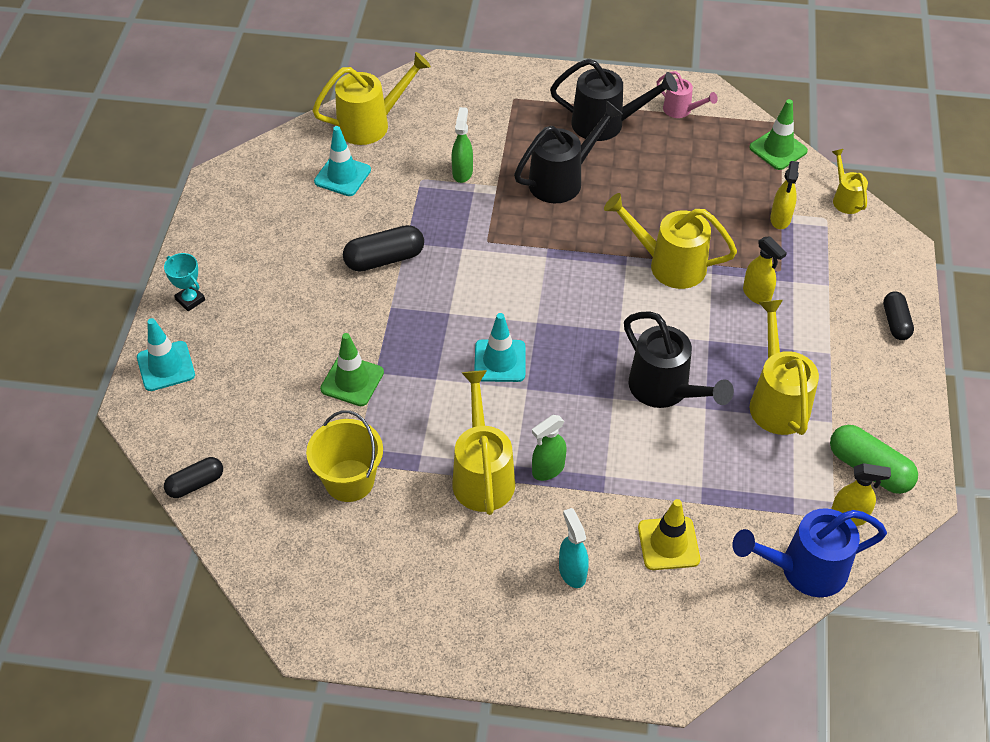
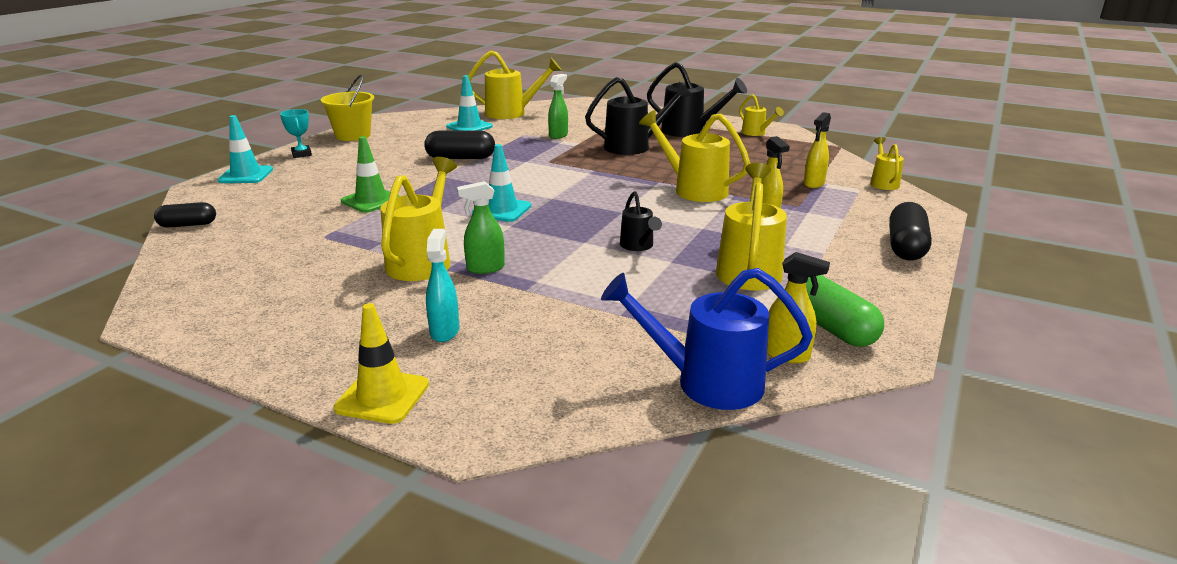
camera: 20 degrees right, 25 degrees down
(349, 480) = (306, 244): yellow bucket -> yellow bucket (353, 135)
(665, 390) = (638, 246): black watering can -> black watering can, size x0.55
(668, 543) = (563, 333): yellow traffic cone -> yellow traffic cone (382, 396)
(681, 110) = (756, 133): pink watering can -> yellow watering can
(778, 149) = (831, 156): green traffic cone -> none
(895, 322) = (905, 247): black capsule -> black capsule, size x1.53

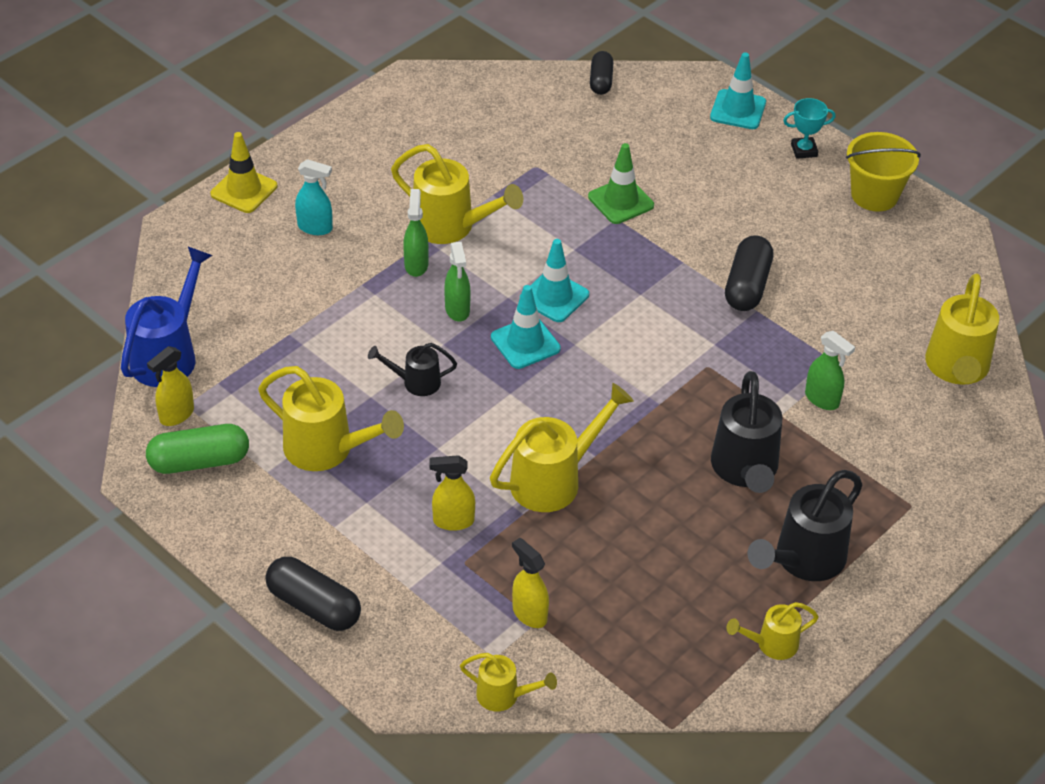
camera: 105 degrees right, 20 degrees up
(469, 127) = (890, 311): turquoise traffic cone -> turquoise traffic cone (525, 343)
(538, 242) = (457, 310): none -> green spray bottle

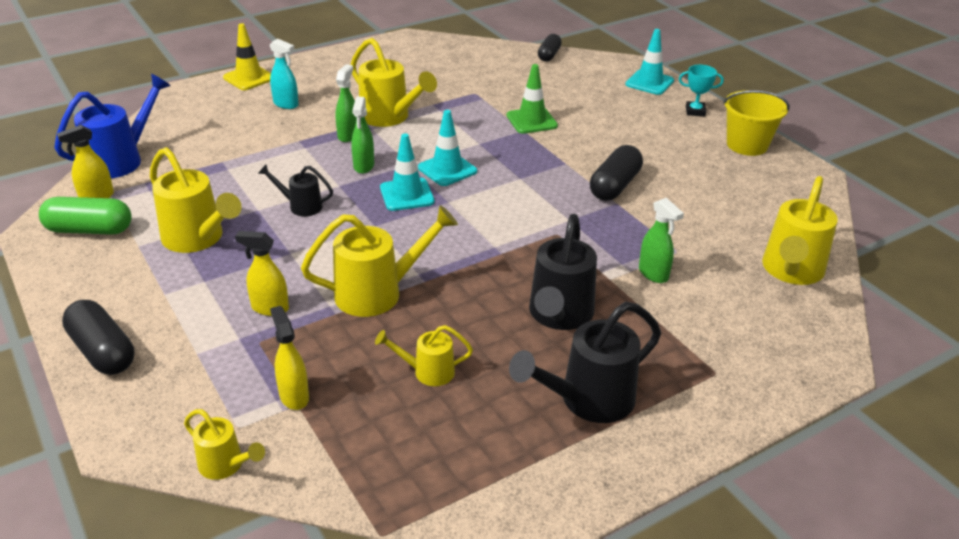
camera: 15 degrees right, 10 degrees down
(771, 644) = (524, 472): yellow watering can -> yellow watering can (428, 372)

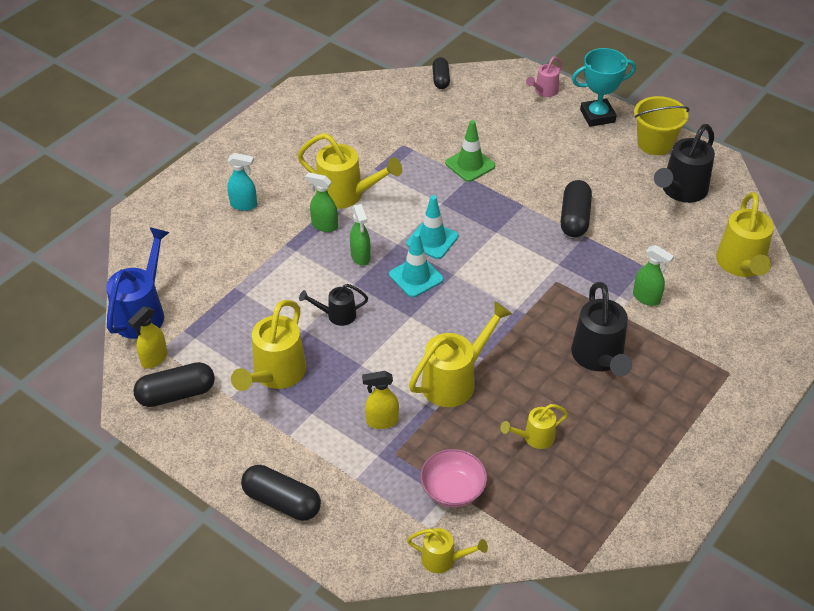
camera: 20 degrees left, 10 degrees up
(89, 230) = (176, 394): green capsule -> black capsule
(197, 239) = (275, 374): yellow watering can -> yellow watering can turned 90 degrees clockwise
(249, 78) = (186, 182): yellow traffic cone -> none
(294, 396) = (453, 490): yellow spray bottle -> pink bowl
(348, 135) = (324, 226): green spray bottle -> green spray bottle turned 60 degrees counterclockwise
(588, 400) = (656, 424): black watering can -> black watering can (681, 191)
(649, 82) = (544, 91): turquoise traffic cone -> pink watering can
(695, 111) = (597, 116): turquoise trophy -> turquoise trophy, size x1.69

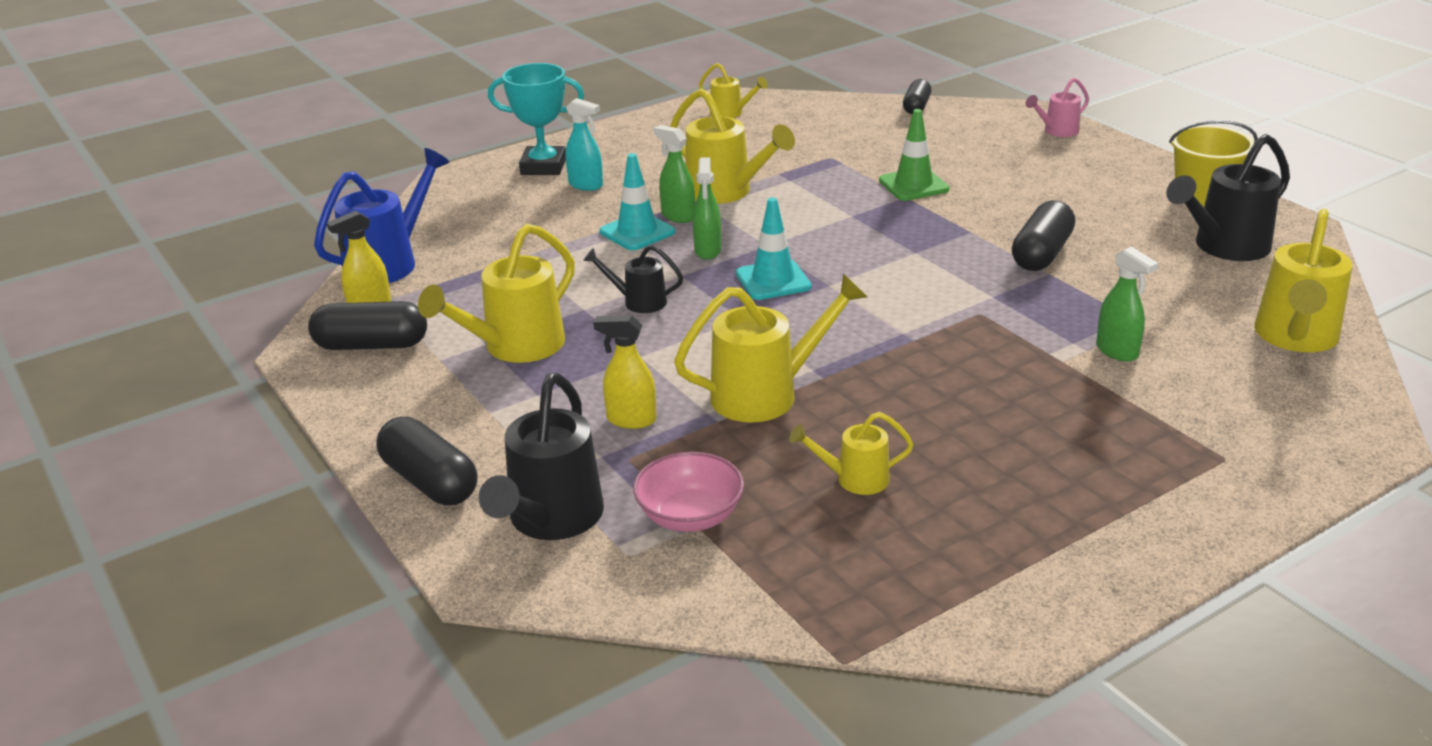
camera: 20 degrees right, 15 degrees down
(432, 240) = (818, 248): turquoise traffic cone -> turquoise traffic cone (637, 232)
(443, 559) = (624, 598): yellow watering can -> yellow watering can (730, 114)
(597, 116) = (1125, 161): turquoise trophy -> turquoise trophy (543, 166)
(599, 358) = (1007, 405): black watering can -> black watering can (551, 520)

